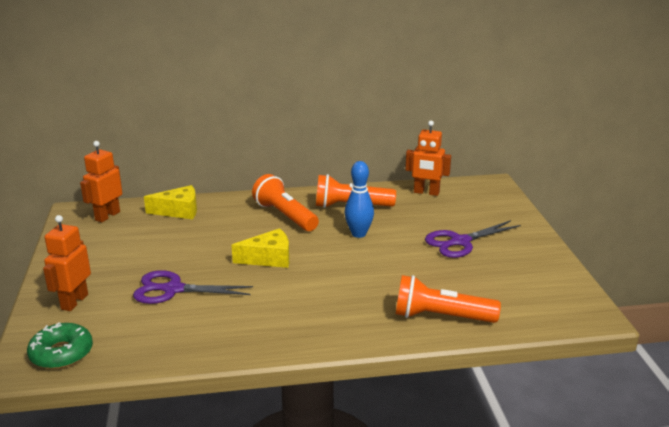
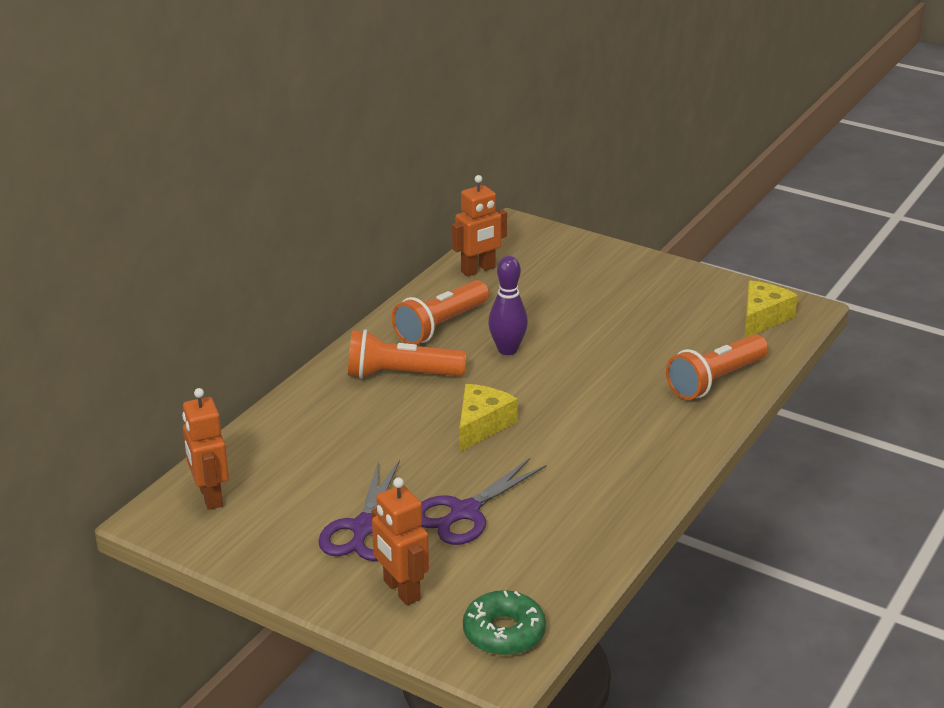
camera: 50 degrees left, 5 degrees up
(179, 211) = (278, 439): yellow cheese -> yellow cheese (762, 318)
(358, 234) = (507, 350): blue bowling pin -> purple bowling pin
(460, 242) = (603, 304): purple scissors -> purple scissors (364, 528)

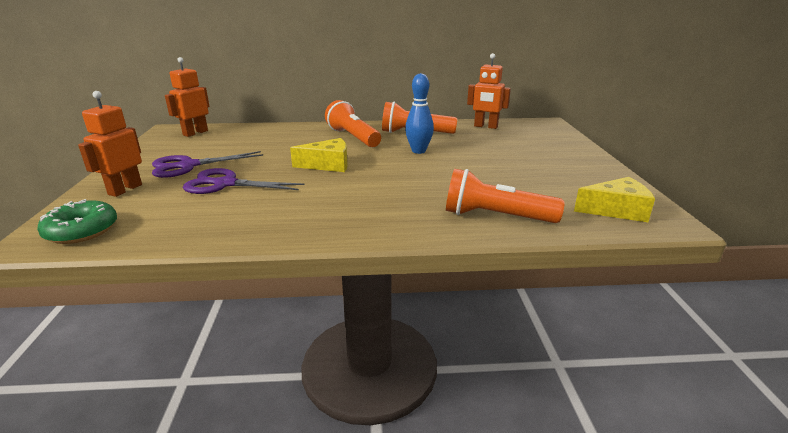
camera: 55 degrees right, 5 degrees down
(507, 350) = (418, 151): purple bowling pin -> blue bowling pin

